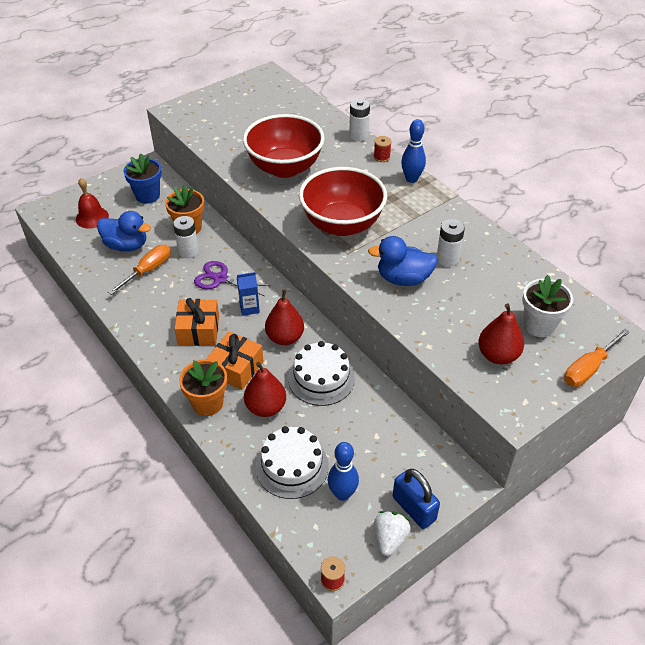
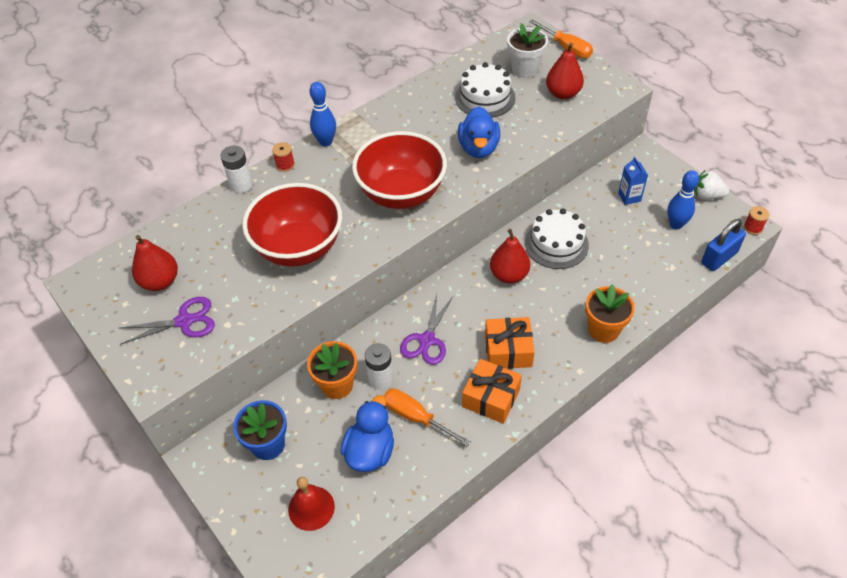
camera: 90 degrees left, 5 degrees up
(223, 119) = (184, 321): none -> purple scissors
(236, 368) = (555, 311): orange gift -> orange gift (491, 398)
(249, 308) = (470, 308): blue carton -> blue carton (629, 197)
(266, 407) = (598, 283): red pear -> red pear (160, 281)
(292, 466) = (658, 259): white cake -> white cake (485, 97)
(414, 508) = (676, 181): blue padlock -> blue padlock (719, 258)
(447, 259) = (448, 119): white battery -> none

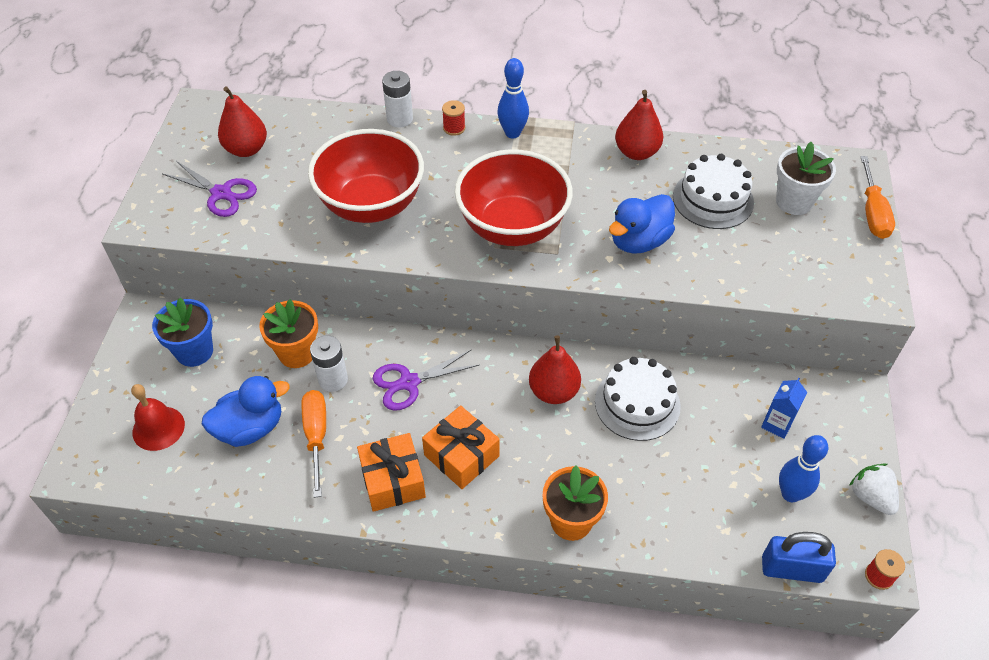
camera: 45 degrees right, 0 degrees up
(563, 93) = (801, 254): red pear -> red pear (636, 152)

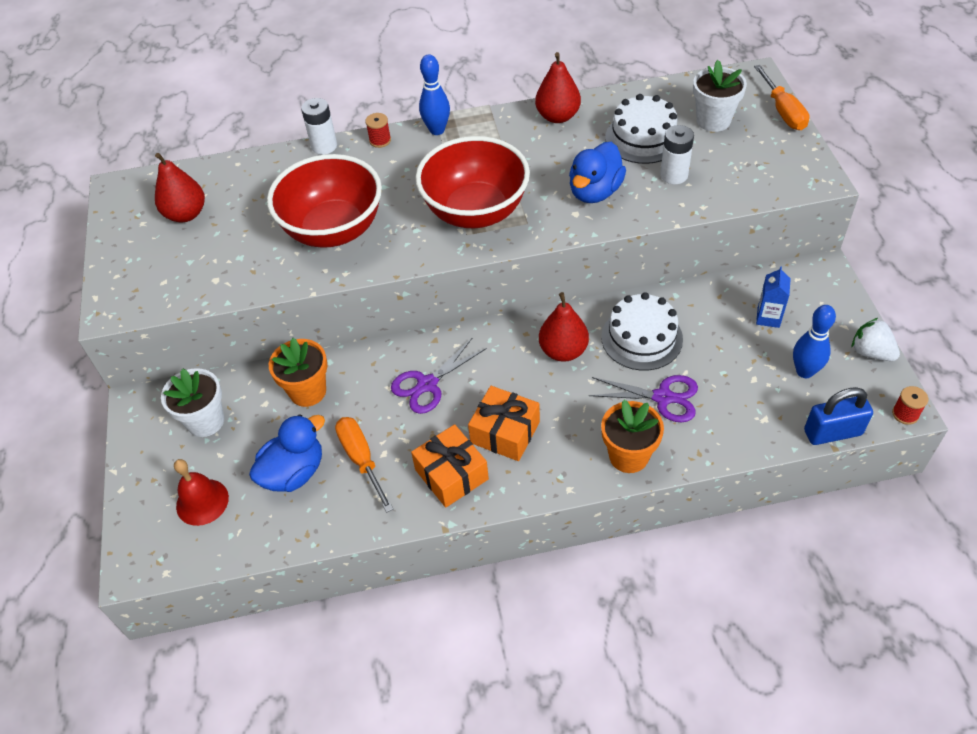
camera: 15 degrees left, 0 degrees up
(194, 351) = (205, 421): blue flower pot -> white flower pot
(221, 193) = (180, 261): purple scissors -> purple scissors (663, 397)
(333, 379) = (354, 404): white battery -> white battery (674, 175)

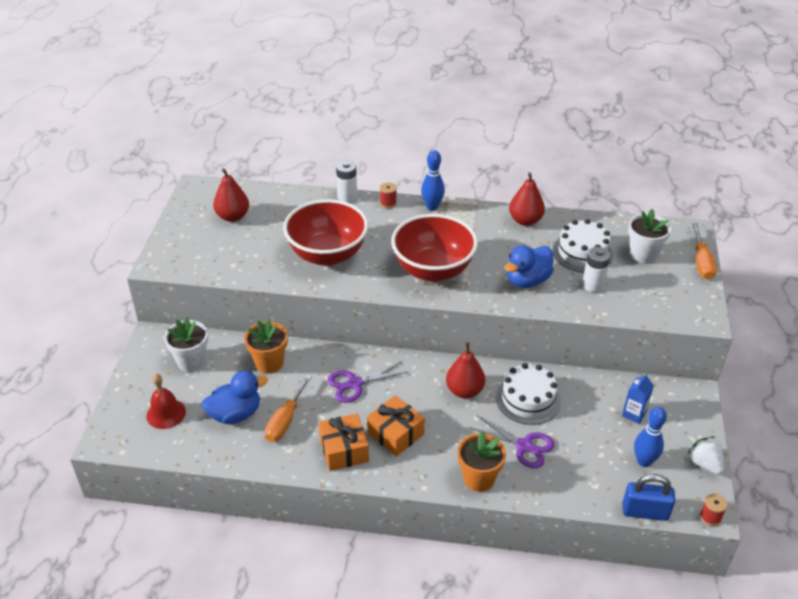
camera: 15 degrees right, 10 degrees down
(361, 459) = (285, 420): orange screwdriver -> orange screwdriver turned 150 degrees counterclockwise

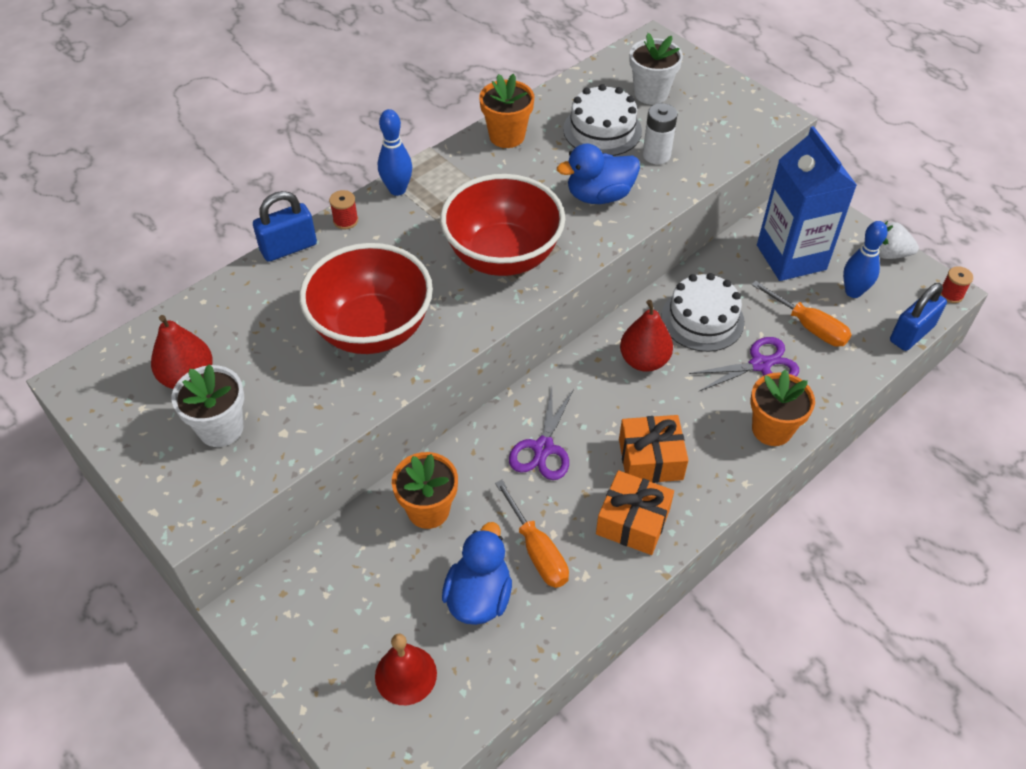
camera: 50 degrees left, 10 degrees up
(191, 361) = (341, 592): white flower pot -> white flower pot (221, 428)
(347, 196) = (288, 247): white battery -> blue padlock
(525, 220) = (507, 136): red pear -> orange flower pot
(527, 280) = (599, 195): blue duck -> blue duck turned 75 degrees clockwise
(634, 414) = (791, 257): blue carton -> blue carton, size x2.33
(701, 262) = (702, 65): orange screwdriver -> orange screwdriver (808, 326)

